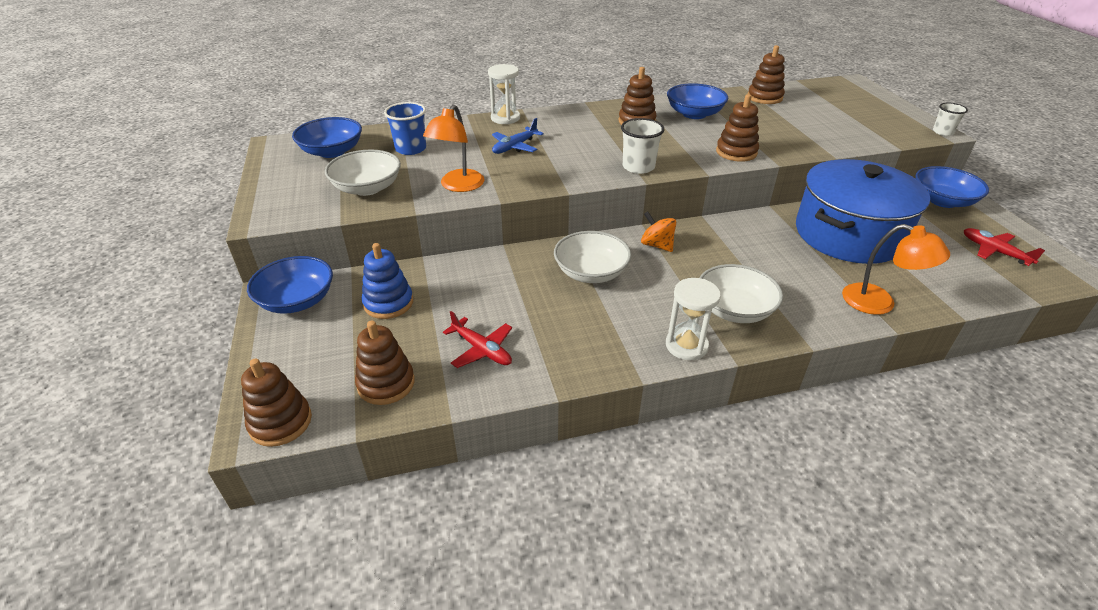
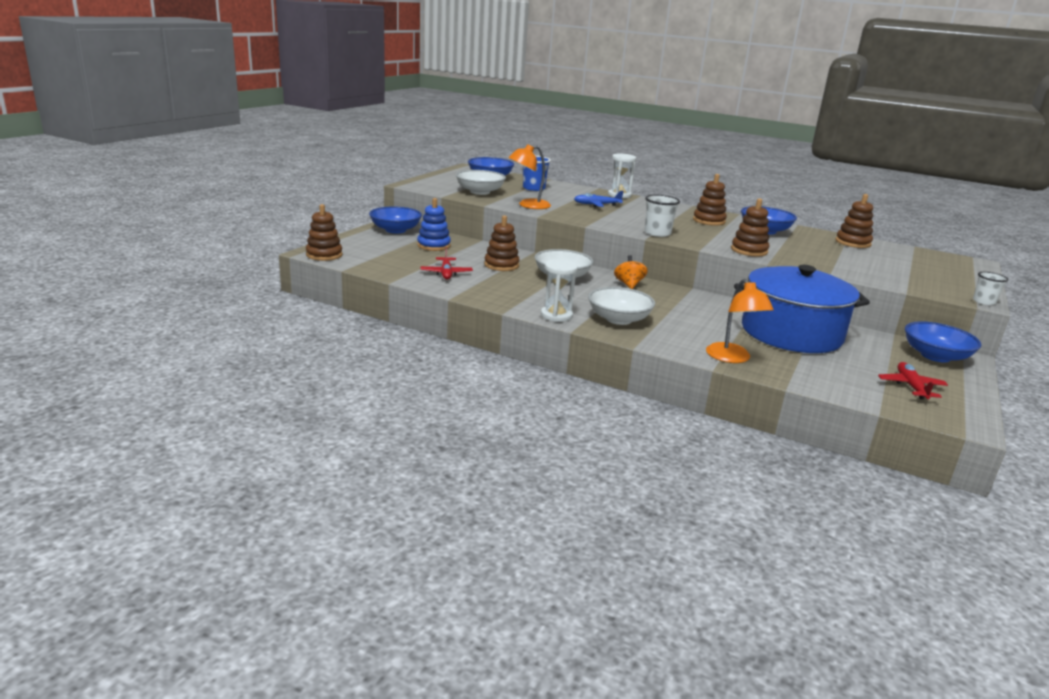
camera: 40 degrees right, 15 degrees down
(386, 383) = (384, 264): brown stacking toy -> brown stacking toy (501, 265)

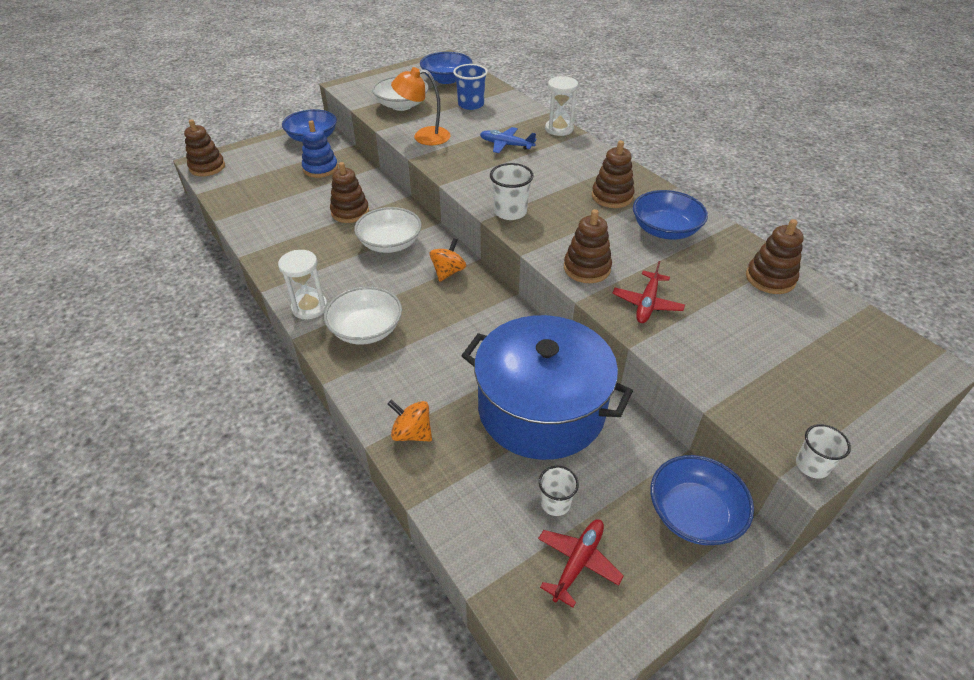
camera: 30 degrees right, 20 degrees up
(446, 273) = (282, 215): red plane -> red plane (647, 303)
(732, 358) = (412, 433): orange lamp -> orange spinning top
(862, 368) = (555, 503): none -> white cup

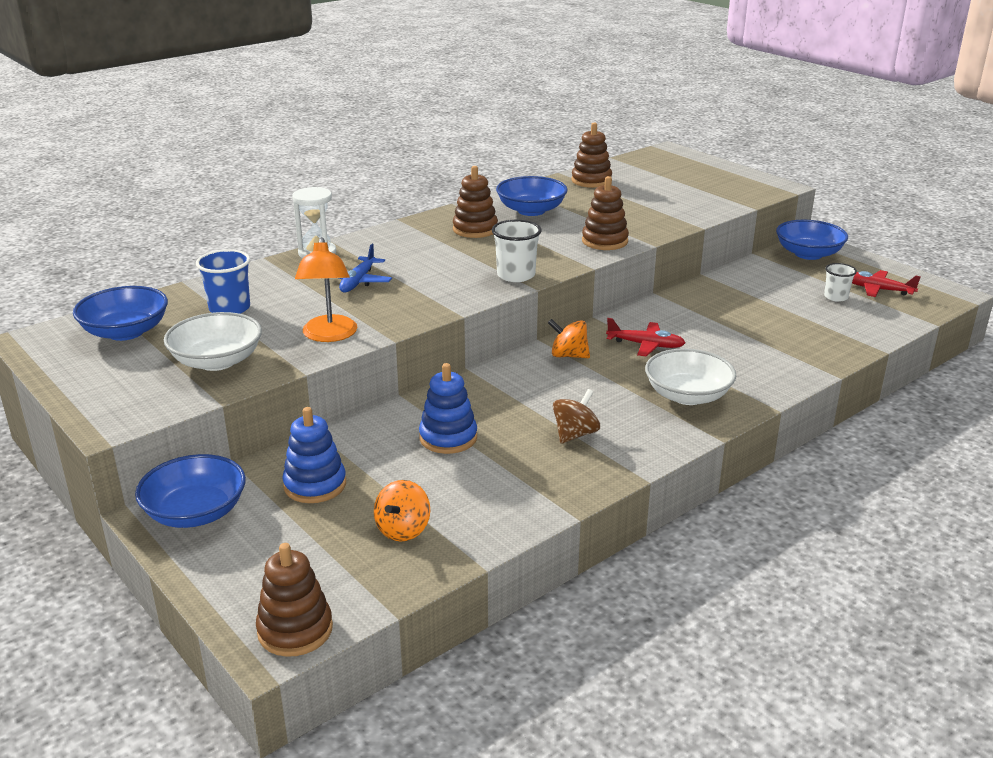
camera: 95 degrees left, 15 degrees down
(309, 307) = (666, 438): white hourglass -> none
(333, 264) = (575, 434): none -> brown spinning top
(350, 212) = (448, 438): brown stacking toy -> blue stacking toy
(390, 244) = (520, 398): white bowl -> none
(412, 433) = (810, 357): orange spinning top -> orange spinning top (403, 530)
(541, 409) = (745, 303): blue pot -> none
(647, 303) = (644, 220): red plane -> red plane (645, 345)
(812, 465) = (782, 186): white cup -> none

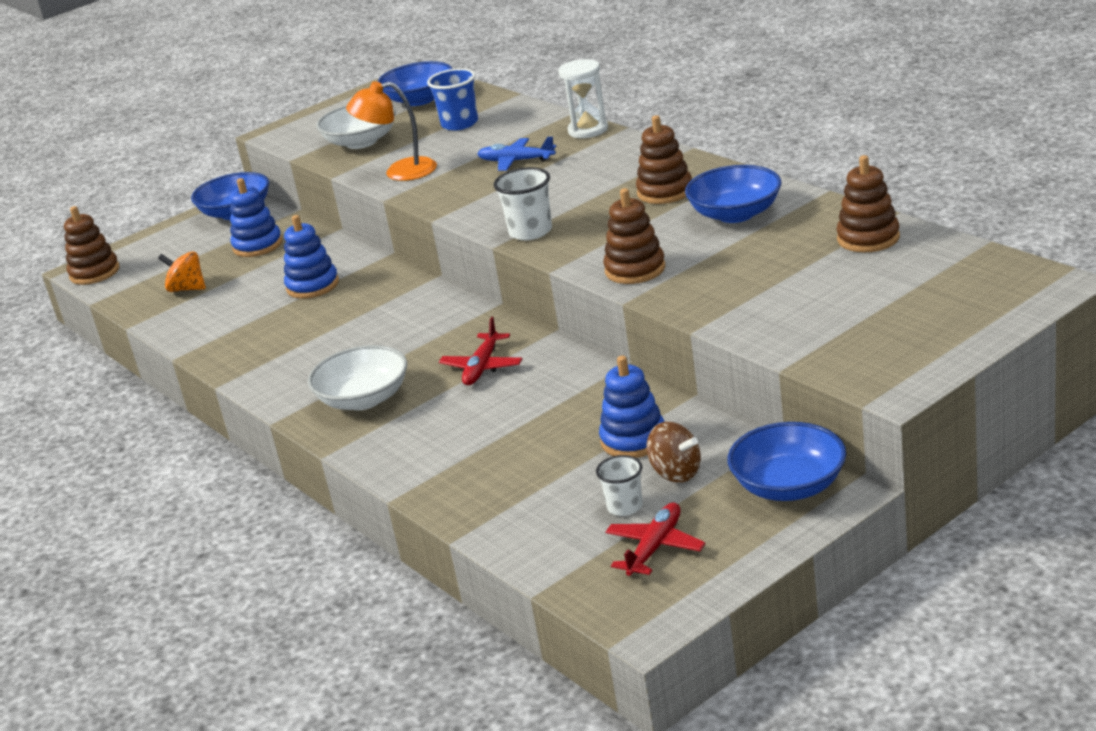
camera: 95 degrees right, 0 degrees up
(568, 355) = (461, 324): orange spinning top -> none
(575, 434) = (303, 343): brown spinning top -> brown spinning top (676, 473)
(757, 293) = (633, 440): none -> blue stacking toy

